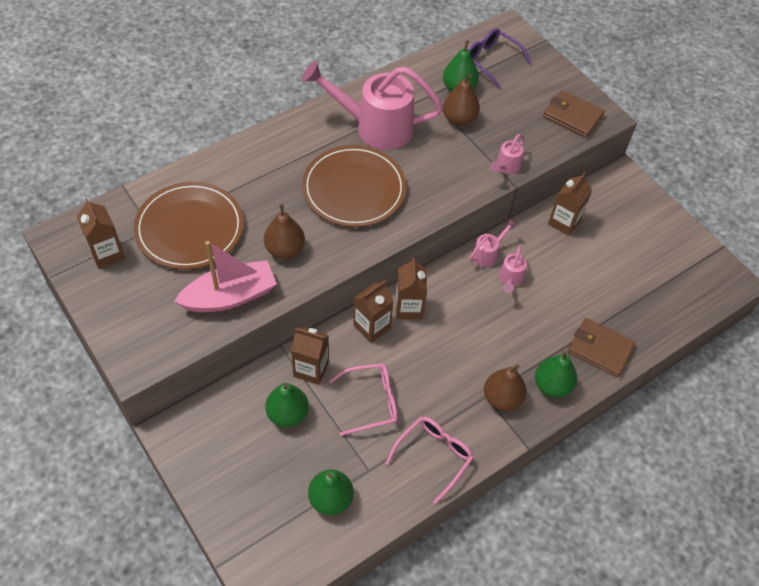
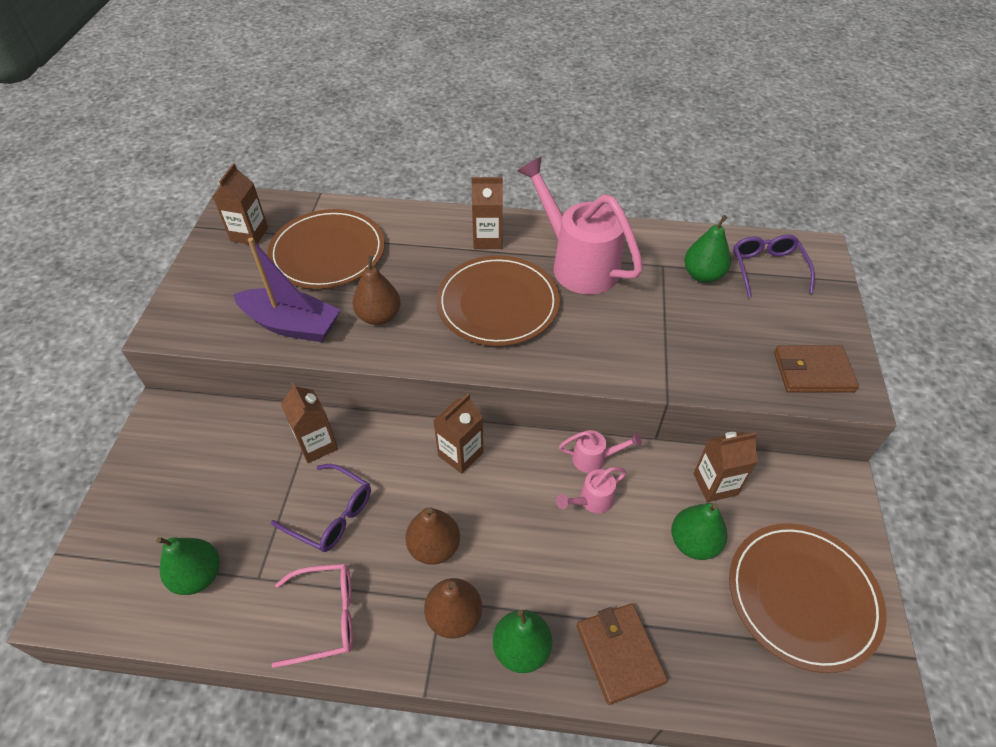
camera: 45 degrees right, 5 degrees down
(230, 296) = (292, 325): pink boat -> purple boat
(287, 414) = (255, 468): green pear -> green pear (693, 542)
(371, 402) = (331, 515): pink glasses -> purple glasses
(372, 326) = (409, 446): brown carton -> brown carton (488, 239)
(459, 119) = (672, 303): brown pear -> brown pear (434, 547)
(506, 167) = (676, 376): pink watering can -> none
(572, 116) = (812, 371): brown wallet -> brown wallet turned 75 degrees counterclockwise
(655, 253) = (802, 596): none -> brown plate

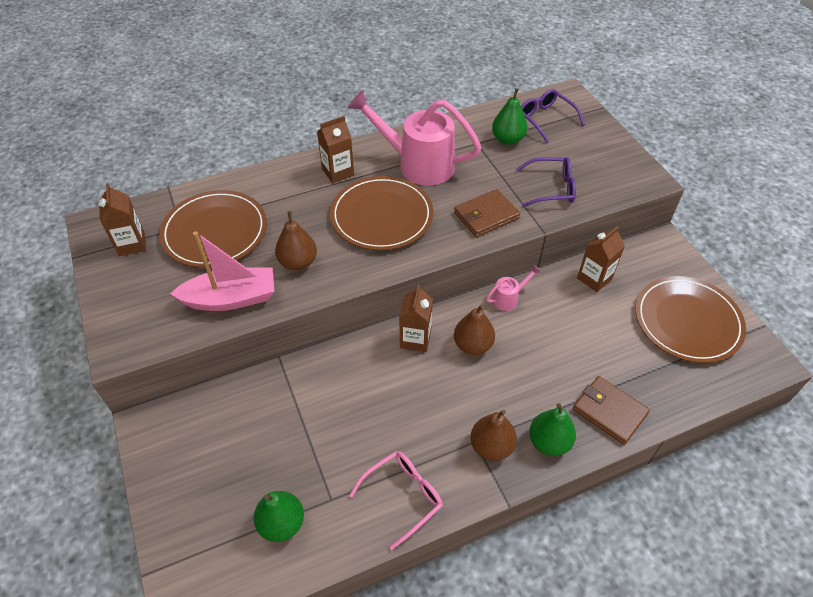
camera: 30 degrees left, 0 degrees up
(292, 325) = (231, 298): purple boat -> pink boat
(317, 444) = (301, 384): brown carton -> none
(331, 515) = (352, 427): purple glasses -> purple glasses (551, 188)
(434, 547) = (444, 410): brown pear -> brown pear (473, 345)
(592, 500) = (526, 326): pink watering can -> none
(693, 542) = (606, 321): green pear -> none
(812, 371) = (617, 176): brown wallet -> brown wallet (486, 215)

